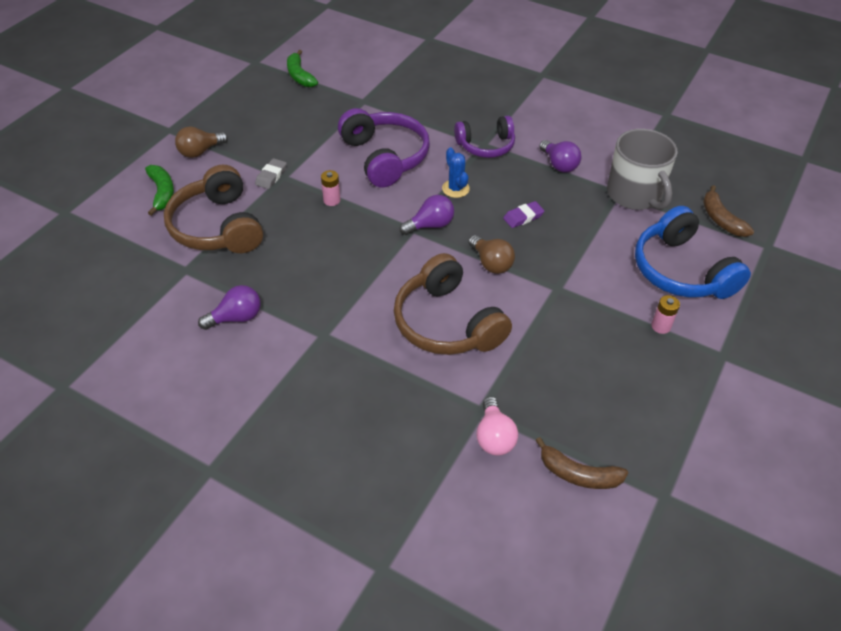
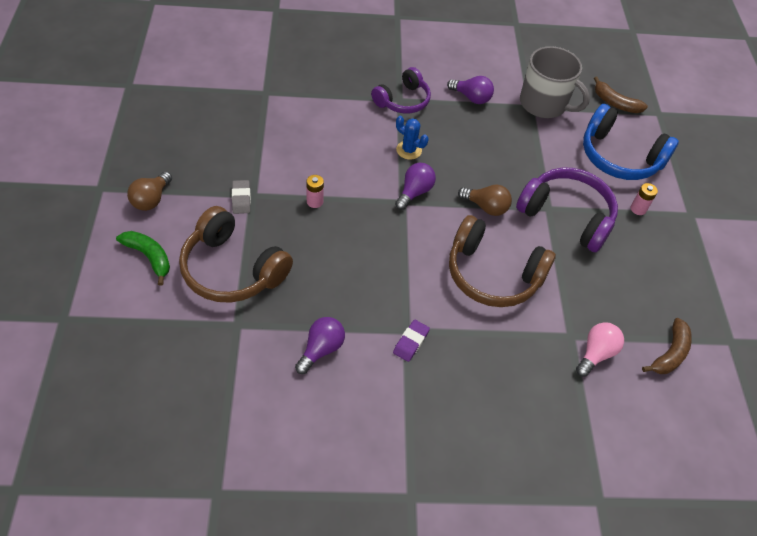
camera: 35 degrees left, 5 degrees up
(299, 76) = (185, 86): green banana -> none
(385, 157) = (328, 142): purple headphones -> purple headphones (567, 216)
(494, 437) = (596, 353): pink light bulb -> pink light bulb turned 105 degrees counterclockwise
(523, 217) = (479, 156): purple eraser -> purple eraser (411, 342)
(578, 474) = (670, 353): brown banana -> brown banana turned 45 degrees counterclockwise

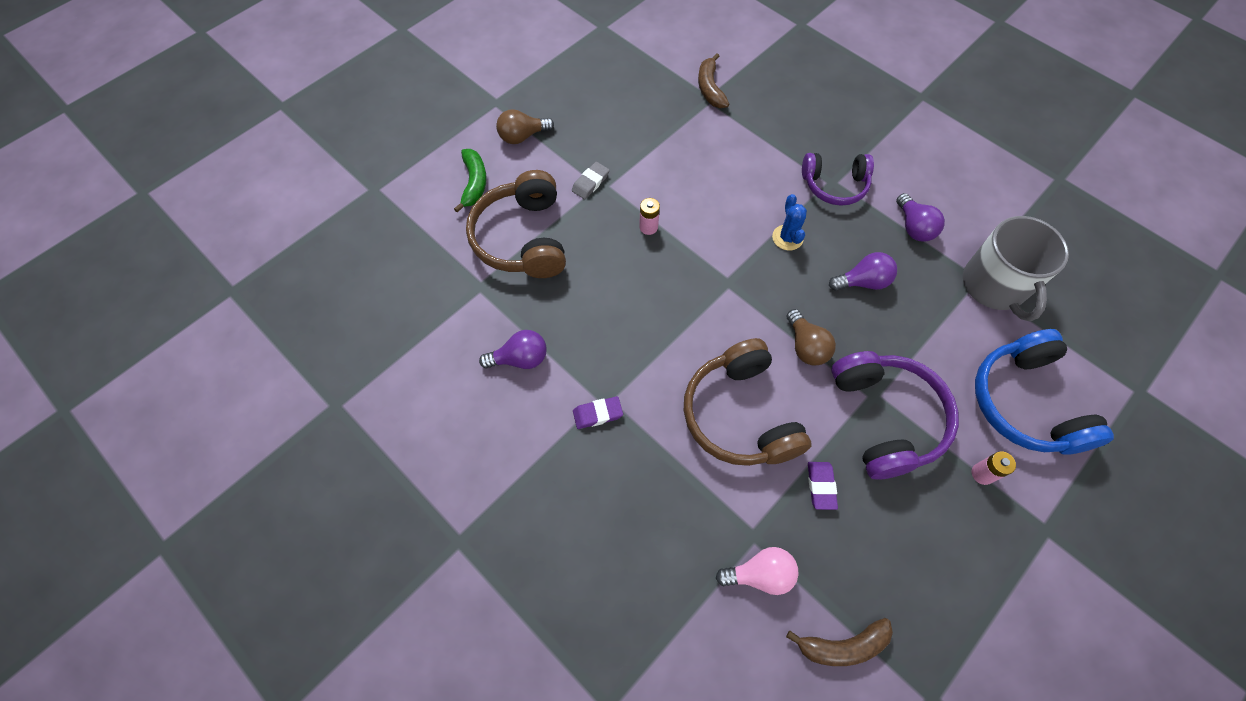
camera: 50 degrees right, 10 degrees up
(414, 192) = (749, 282): purple light bulb -> purple light bulb (863, 282)
(574, 279) = (821, 486): none -> purple eraser
(615, 103) = (1091, 341): brown banana -> brown banana (710, 88)

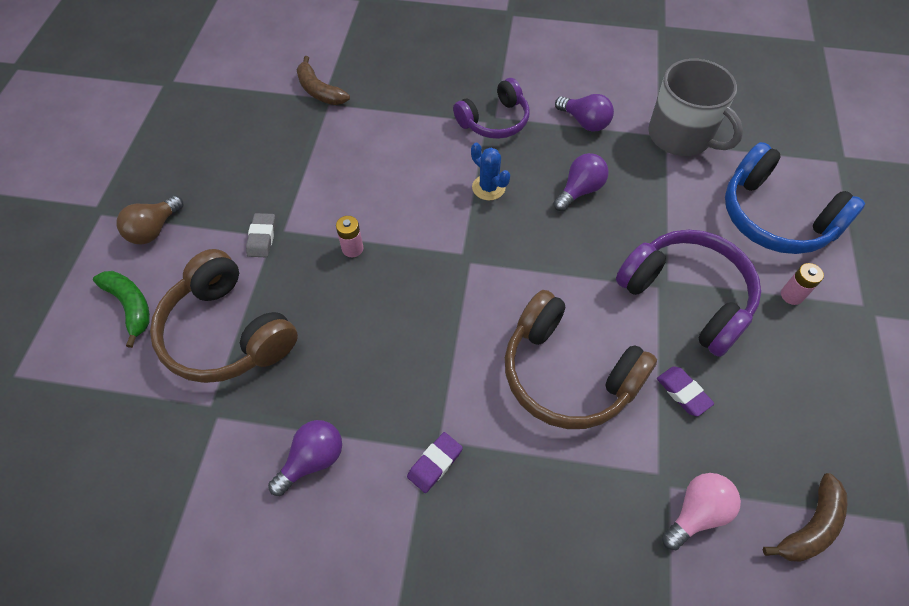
camera: 35 degrees left, 5 degrees down
(806, 346) = (576, 275): brown light bulb -> none

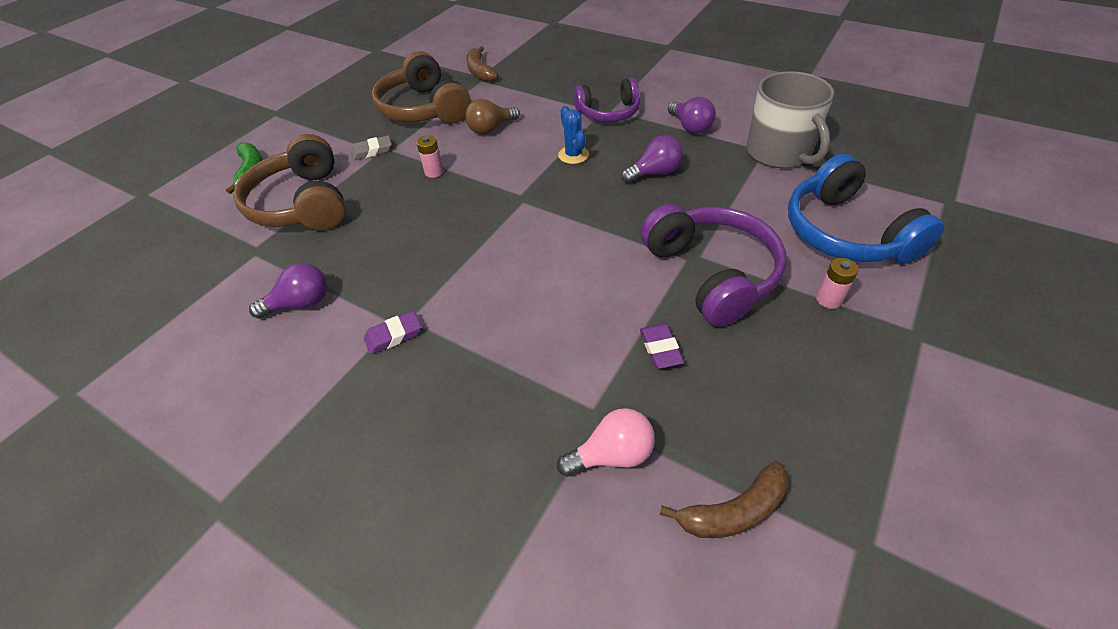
camera: 25 degrees right, 10 degrees down
(154, 229) = (302, 131): brown light bulb -> brown light bulb (491, 129)
(262, 237) = (372, 151): grey eraser -> grey eraser turned 45 degrees clockwise
(567, 374) = (556, 302): brown headphones -> brown headphones (424, 109)

